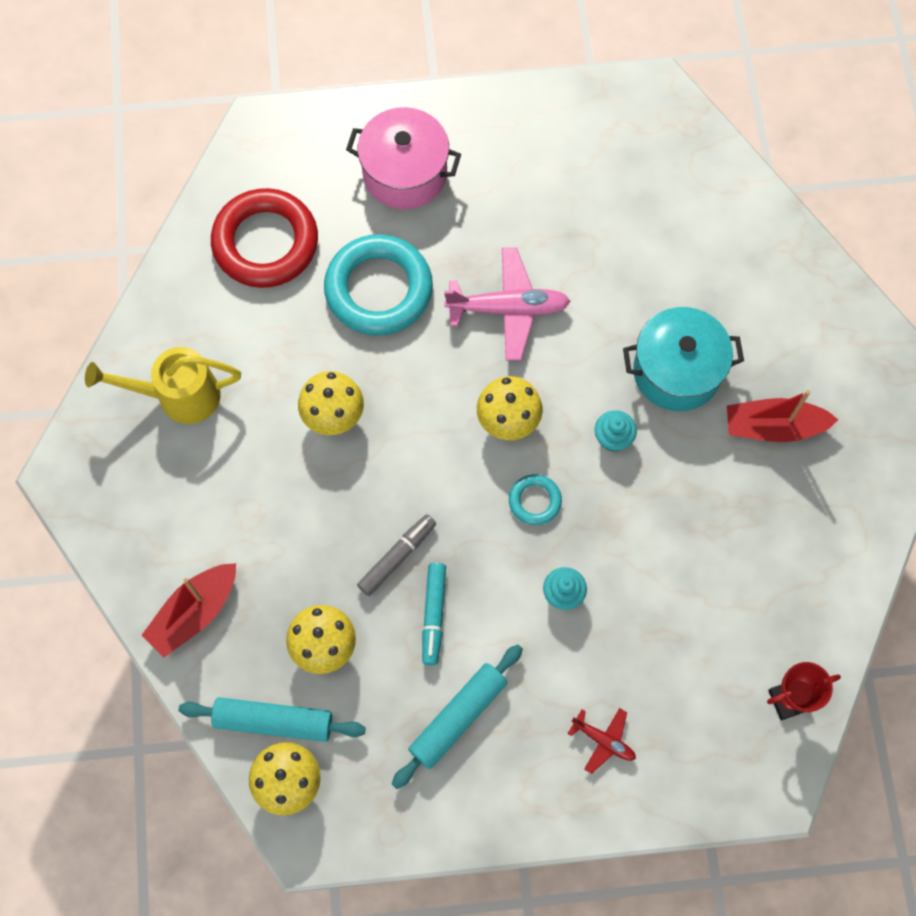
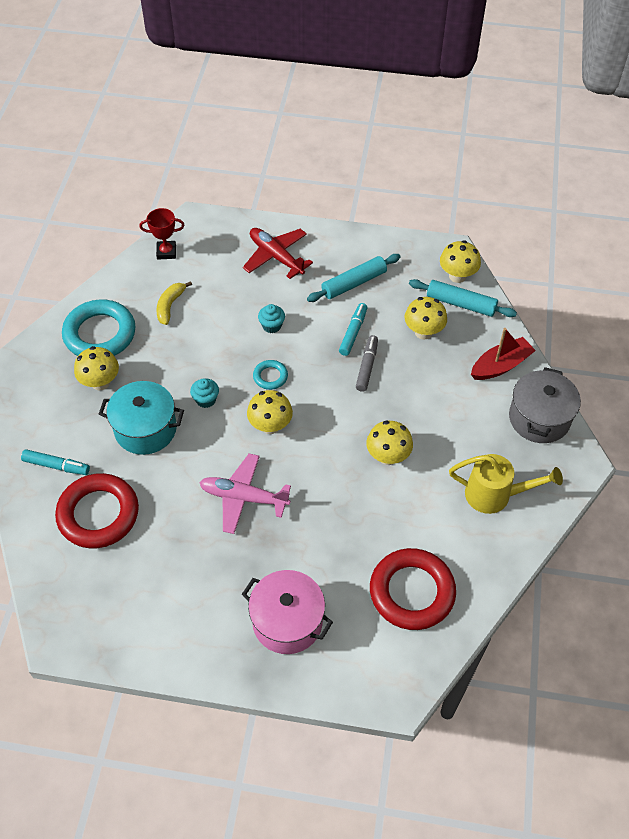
camera: 165 degrees left, 15 degrees down
(128, 533) = (539, 418): none -> grey pot
(378, 289) = (333, 534): turquoise ring -> turquoise ring (100, 334)
(397, 557) = (367, 366): grey marker -> grey marker turned 135 degrees clockwise
(603, 741) = (276, 257): red plane -> red plane, size x1.89
(682, 241) = (98, 514): none -> red ring
(734, 590) = (170, 306): none -> yellow banana
(768, 289) = (56, 466): none -> turquoise marker
(773, 427) = (100, 382): red boat -> yellow mushroom

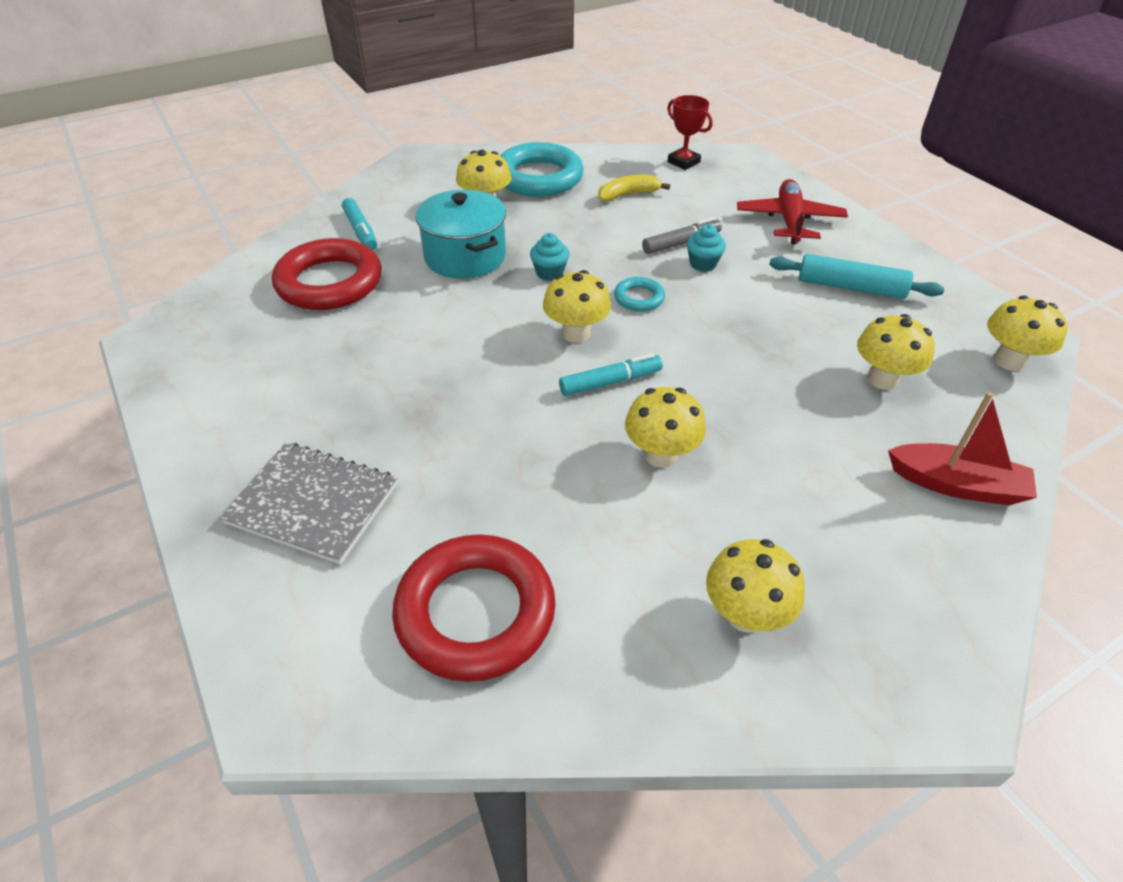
camera: 50 degrees right, 10 degrees down
(243, 497) = (457, 366): pink plane -> none
(287, 621) = (313, 503): pink pot -> grey notebook
(353, 332) = (787, 324): turquoise marker -> turquoise marker (610, 382)
(367, 366) = (760, 360): grey marker -> grey marker (681, 243)
(461, 304) = (977, 388): turquoise rolling pin -> none
(495, 495) = (745, 614): yellow watering can -> yellow mushroom
(539, 418) = (944, 587): grey pot -> none

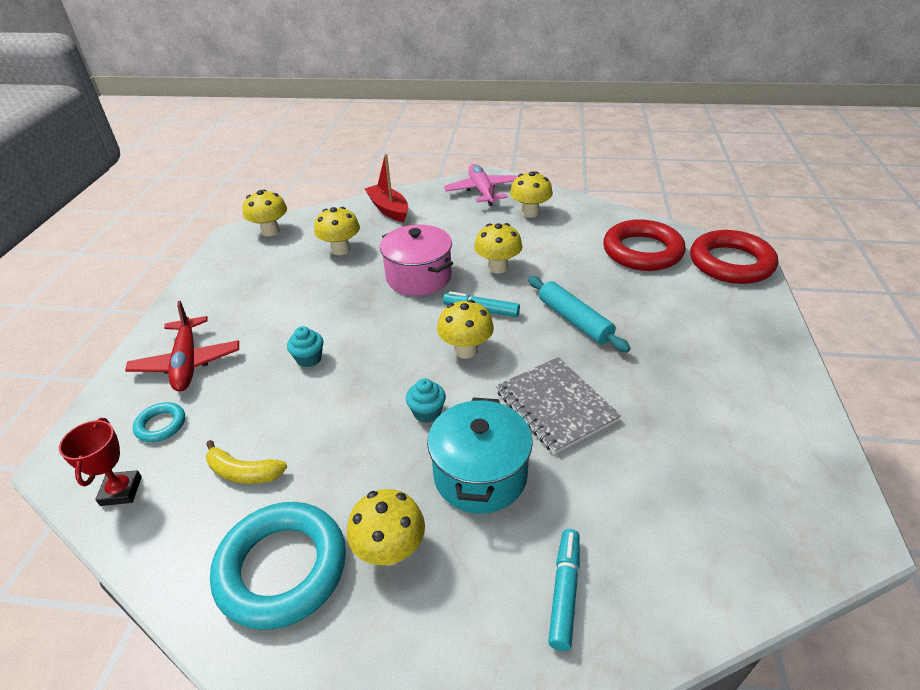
camera: 140 degrees left, 5 degrees down
(313, 503) = (710, 322): grey notebook -> grey notebook (555, 406)
(329, 282) = (637, 514): red ring -> red ring (731, 263)
(639, 298) = (391, 355): turquoise ring -> turquoise ring (161, 425)
(681, 243) = (292, 386): grey marker -> none
(734, 389) = (419, 277): none -> pink pot
(789, 221) = (187, 362): red plane -> red plane turned 60 degrees counterclockwise
(850, 287) = (257, 296): turquoise rolling pin -> turquoise rolling pin (574, 320)
(899, 633) = (482, 191): none -> pink plane

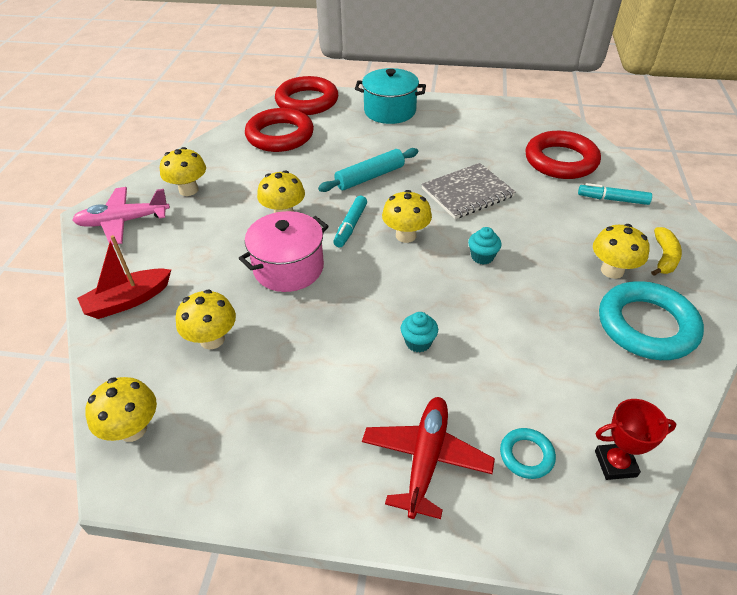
camera: 90 degrees left, 5 degrees up
(187, 362) = (426, 459): red plane -> red plane turned 60 degrees counterclockwise
(244, 472) = (569, 367): yellow banana -> yellow banana (664, 257)
(480, 475) = (538, 229): turquoise pot -> turquoise pot (390, 111)
(669, 531) = (560, 161): none -> red ring

